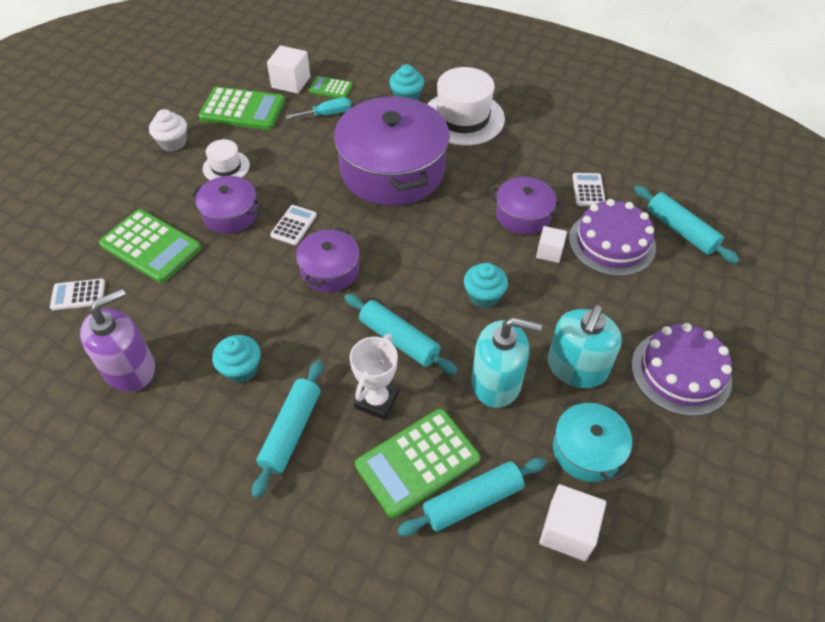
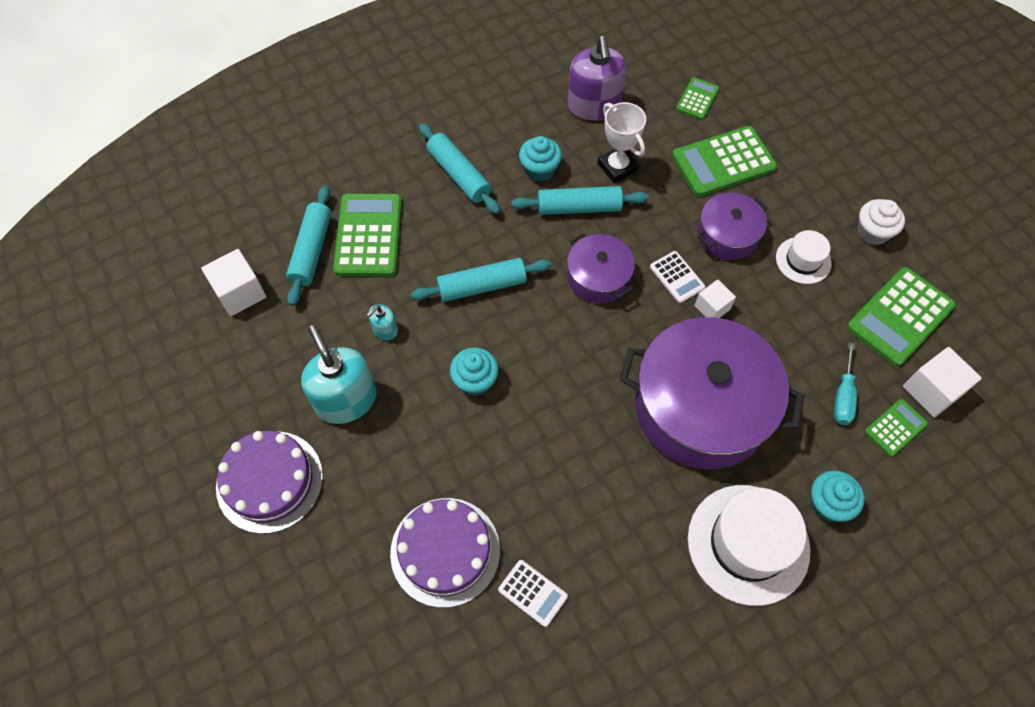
camera: 125 degrees right, 10 degrees up
(78, 295) = (697, 99): white calculator -> green calculator
(376, 400) = (439, 239): white trophy -> white trophy (617, 167)
(496, 382) = (385, 329): turquoise soap dispenser -> turquoise soap dispenser, size x0.47
(523, 215) = (546, 491): purple pot -> none
(549, 252) = (480, 478): white cube -> white cube (712, 307)
(587, 450) = (277, 351): turquoise pot -> none
(681, 230) = (404, 644): turquoise rolling pin -> turquoise rolling pin (579, 208)

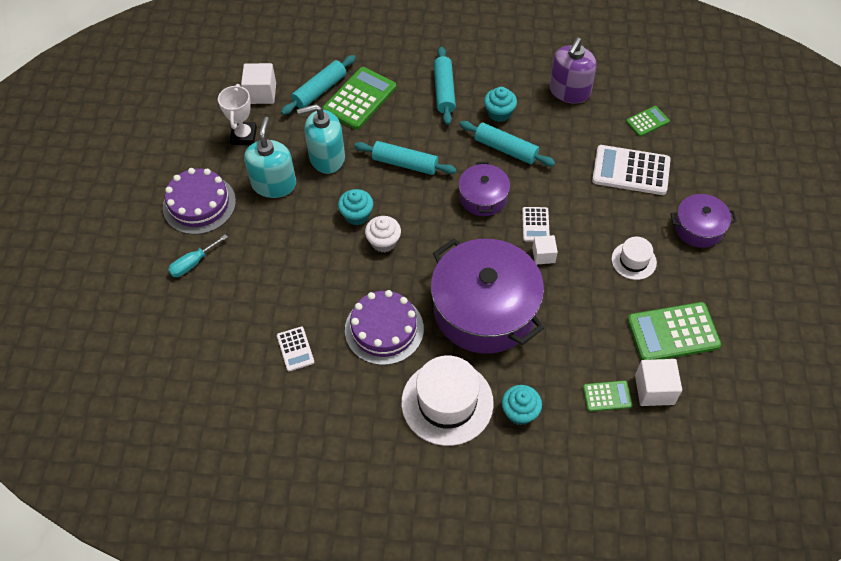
camera: 35 degrees right, 5 degrees down
(385, 329) = (327, 157): turquoise soap dispenser -> turquoise soap dispenser, size x2.14
(445, 551) = (264, 297): purple cake -> purple cake (384, 329)
(617, 167) = (553, 137): white trophy -> white trophy (244, 136)
(723, 162) = (631, 171): green calculator -> white calculator
(727, 235) = (593, 217): purple pot -> purple pot (698, 227)
(843, 397) = (586, 357): turquoise screwdriver -> turquoise screwdriver (193, 263)
(873, 232) = (702, 270): white cupcake -> white cupcake (383, 242)

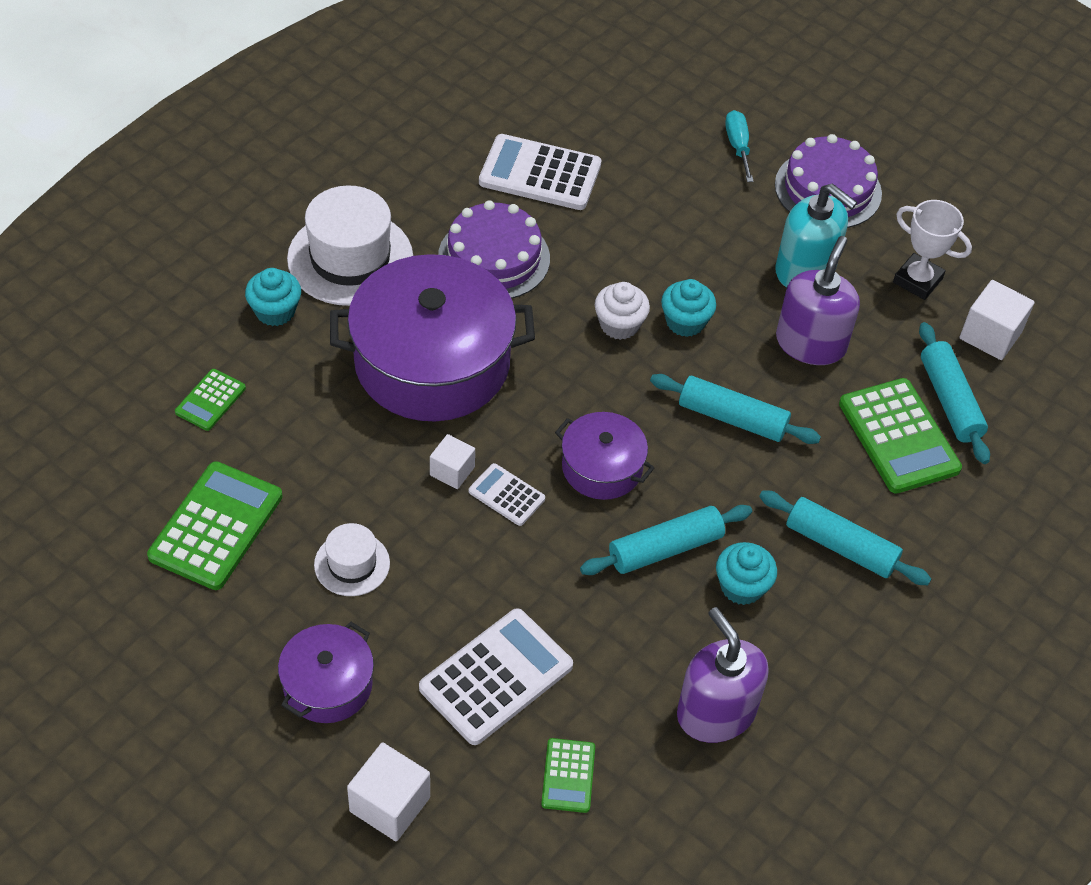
camera: 120 degrees right, 5 degrees down
(295, 349) = (540, 174): white calculator -> white calculator, size x1.89
(327, 157) = (810, 343): turquoise soap dispenser -> purple soap dispenser
(405, 164) = (732, 418): turquoise rolling pin -> turquoise rolling pin turned 60 degrees clockwise
(654, 390) = (170, 450): white cube -> white cube (390, 804)

